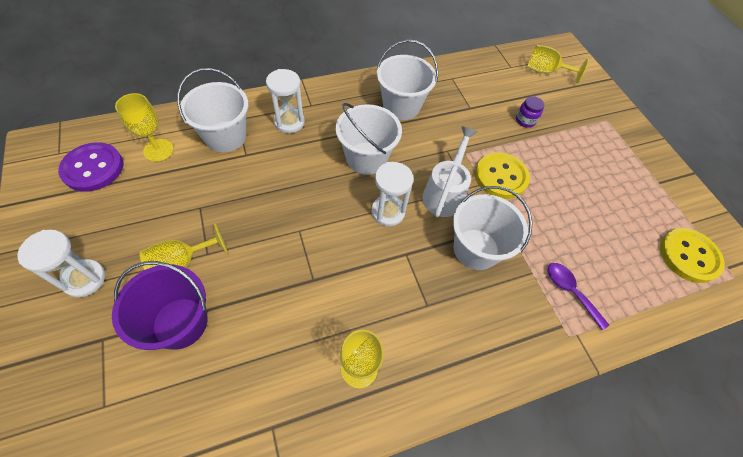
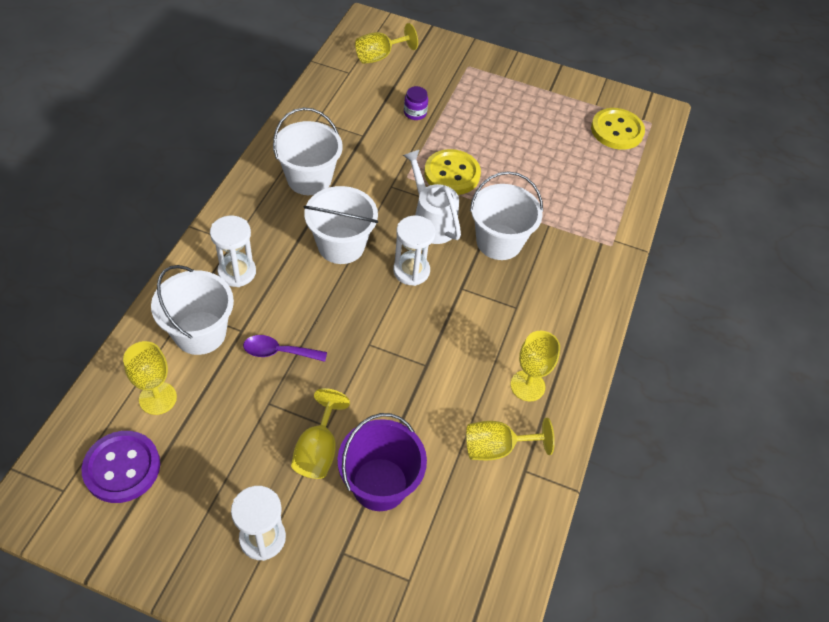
camera: 50 degrees left, 5 degrees down
(277, 387) = (496, 448): none -> yellow goblet
(570, 291) = (582, 216): purple spoon -> purple spoon (278, 352)

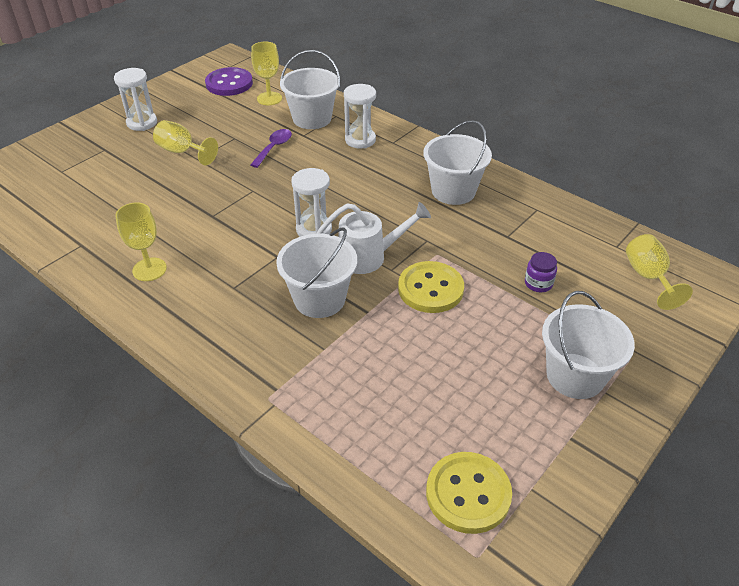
camera: 115 degrees right, 10 degrees down
(341, 245) = (363, 195): white bucket -> white bucket (575, 376)
(380, 484) = (135, 172): purple bucket -> none
(496, 448) = (112, 235): yellow goblet -> none

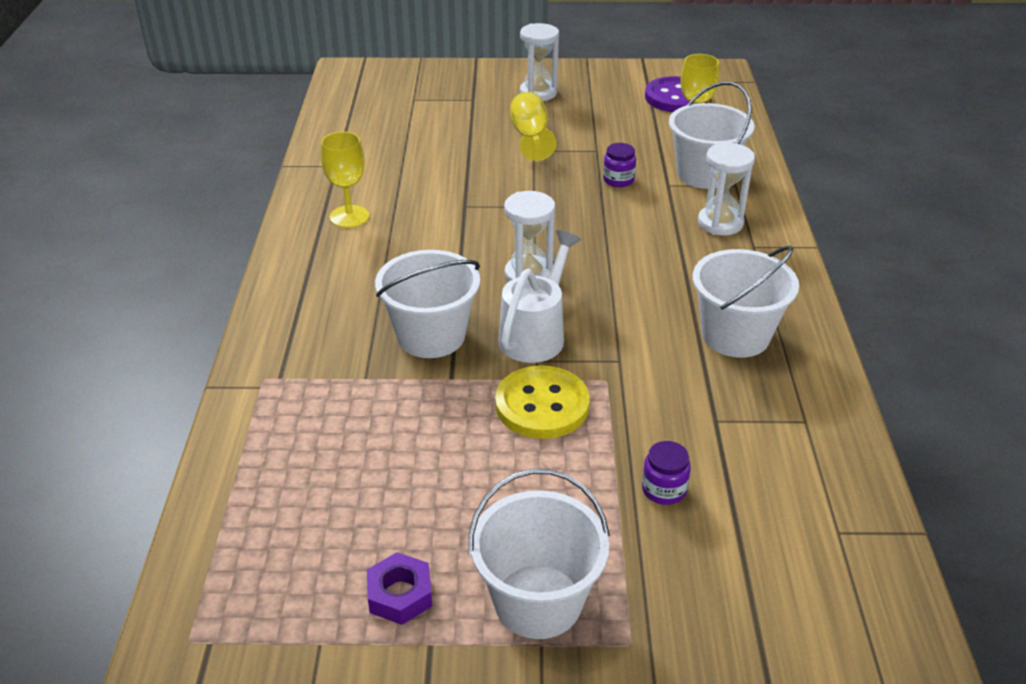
camera: 50 degrees right, 5 degrees down
(274, 148) = (618, 180): purple spoon -> purple jar
(369, 257) = (536, 334): white watering can -> white watering can turned 105 degrees counterclockwise
(468, 494) = (267, 591): yellow button -> none
(523, 431) = (400, 594): none -> purple nut
(648, 277) = (817, 594): yellow goblet -> none

